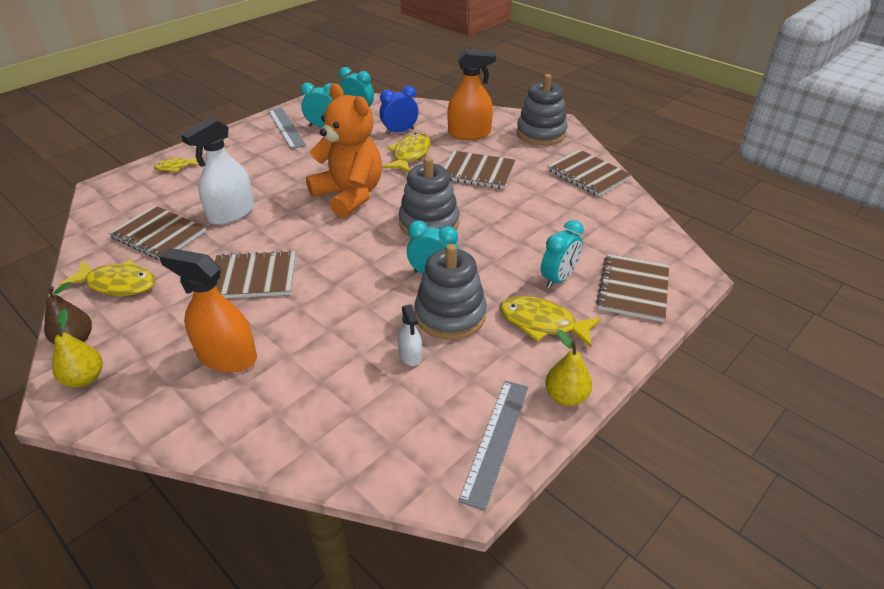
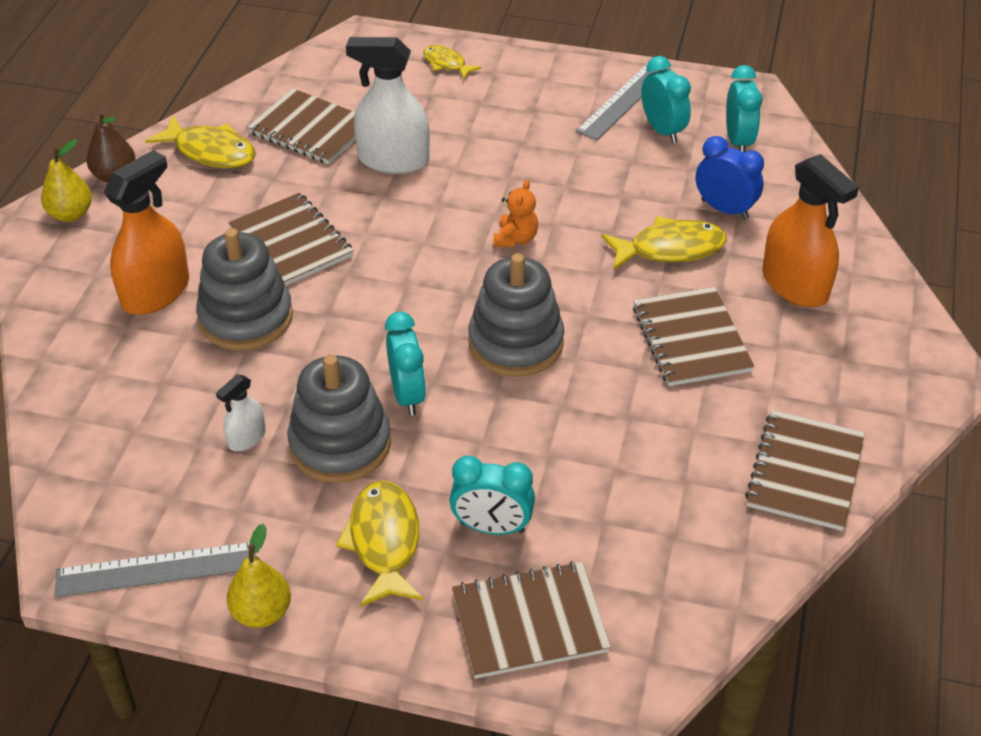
camera: 60 degrees right, 5 degrees up
(118, 284) = (211, 152): yellow fish -> yellow fish turned 45 degrees counterclockwise
(158, 234) = (310, 129): brown notebook -> brown notebook turned 60 degrees counterclockwise
(227, 356) = (156, 292): orange spray bottle -> orange spray bottle turned 45 degrees clockwise
(349, 195) = (515, 239): orange teddy bear -> orange teddy bear, size x0.40
(541, 133) = (883, 369): grey stacking toy -> grey stacking toy (246, 318)

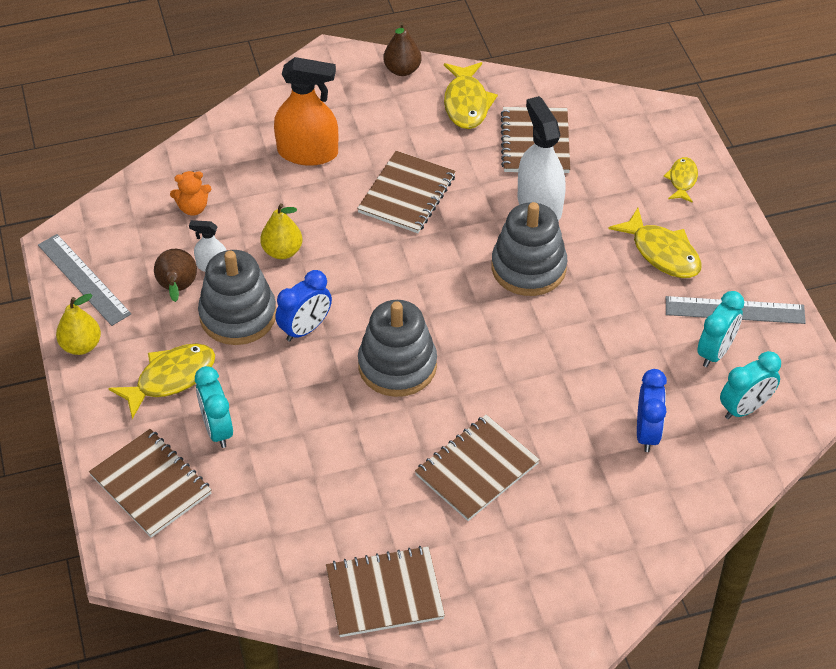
camera: 60 degrees right, 5 degrees up
(71, 214) = (348, 70): yellow pear -> yellow pear (282, 251)
(246, 318) = (317, 209): grey stacking toy -> grey stacking toy (528, 268)
(253, 483) = (177, 288): none -> brown pear
(407, 395) = (305, 329): turquoise clock -> blue clock
(515, 239) = (508, 316): orange teddy bear -> orange teddy bear (193, 208)
(670, 249) = (570, 416): yellow fish -> yellow fish (662, 253)
(795, 285) = (589, 514): orange spray bottle -> none

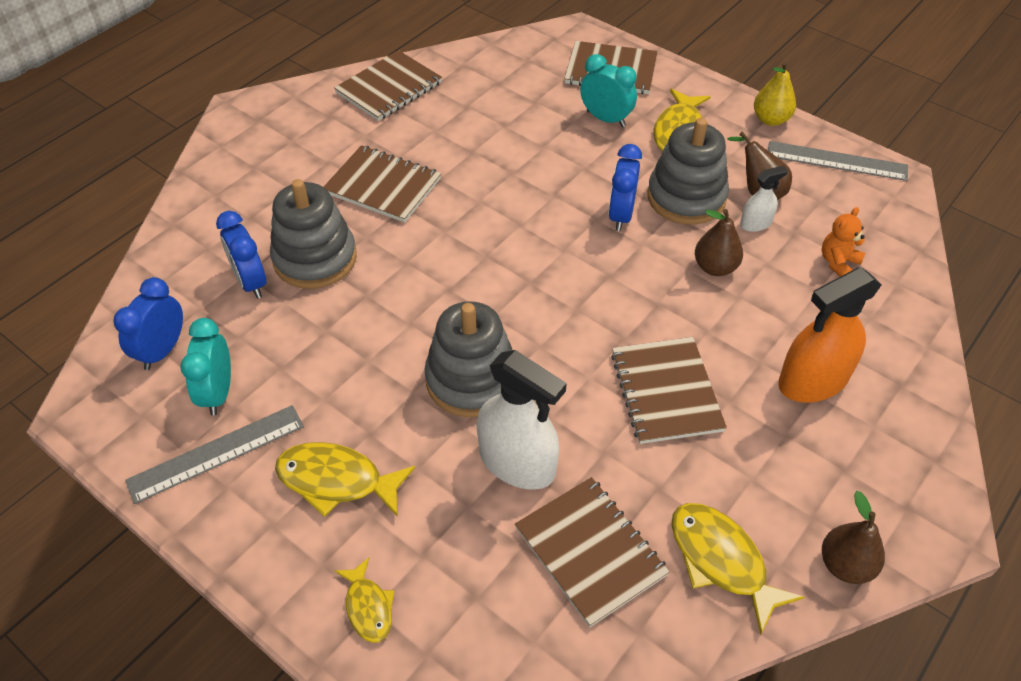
camera: 145 degrees right, 0 degrees up
(282, 251) = (715, 267): yellow pear -> brown pear
(397, 365) = (515, 226): grey stacking toy -> grey stacking toy (315, 258)
(477, 469) = (383, 186): brown notebook -> brown notebook turned 75 degrees counterclockwise
(744, 408) = (162, 351): turquoise clock -> blue clock

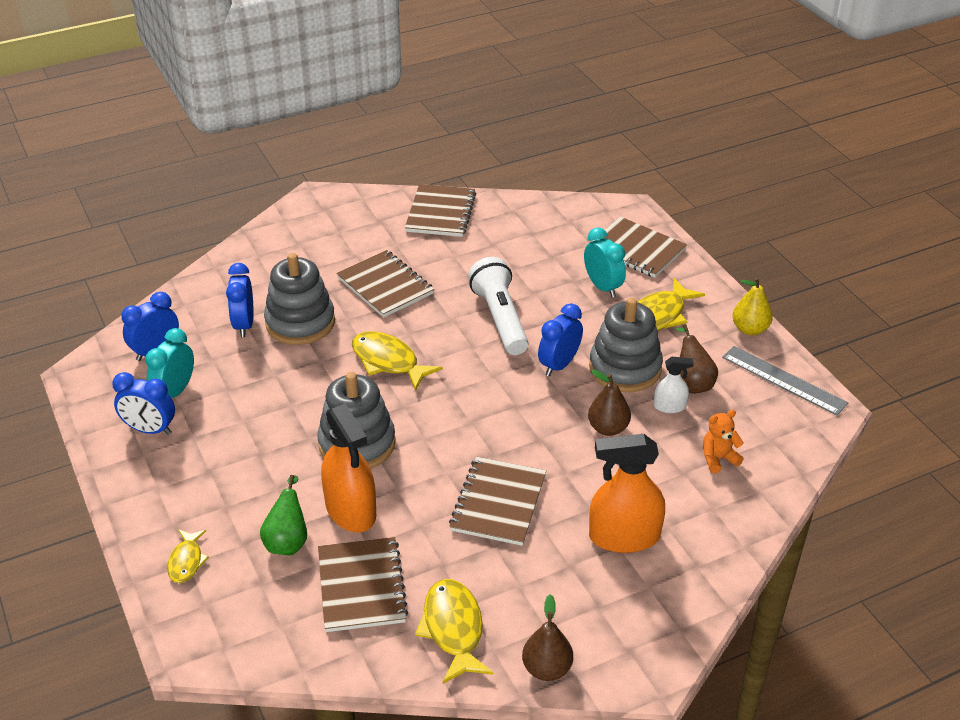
camera: 25 degrees right, 10 degrees down
(216, 453) = (150, 430): grey ruler -> blue clock
(337, 480) = (217, 476): yellow fish -> yellow fish (388, 361)
(389, 88) = (440, 213): brown notebook -> brown notebook turned 60 degrees counterclockwise
(471, 530) = (288, 541): none -> green pear
(517, 462) = (351, 510): white spray bottle -> orange spray bottle
(528, 184) = (500, 318): none -> white flashlight

